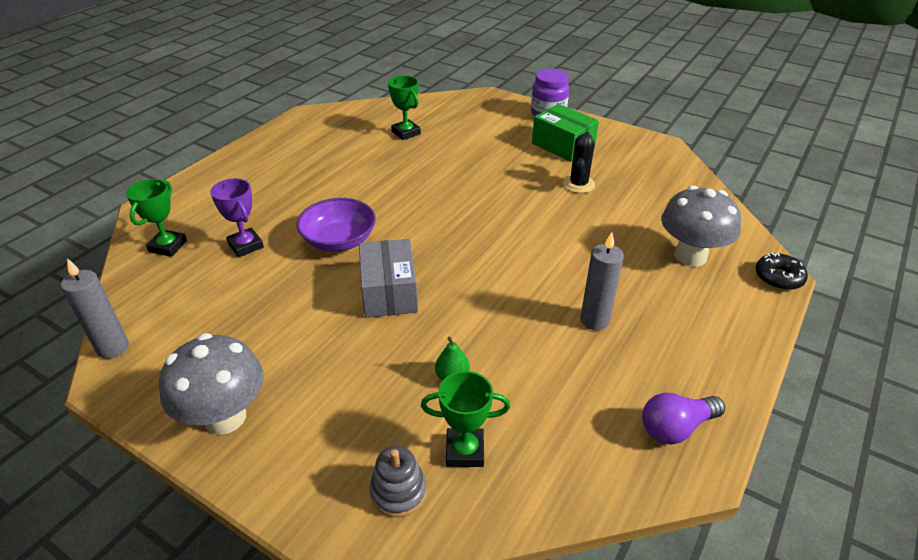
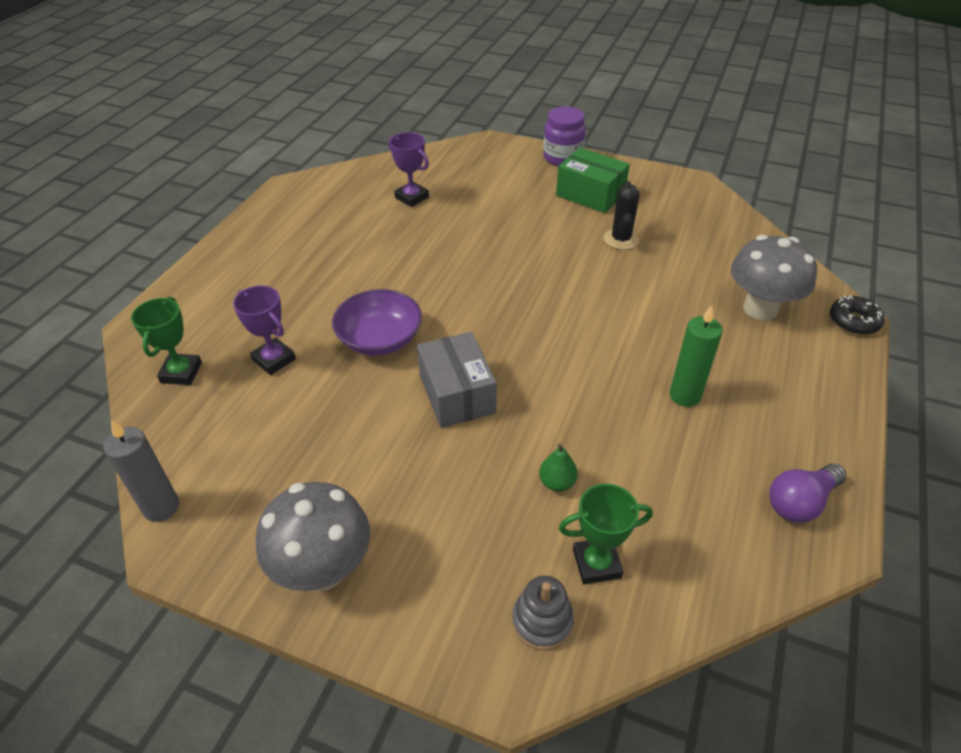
camera: 10 degrees left, 5 degrees up
(406, 133) = (412, 197): green trophy -> purple trophy
(594, 320) = (685, 395): grey candle -> green candle

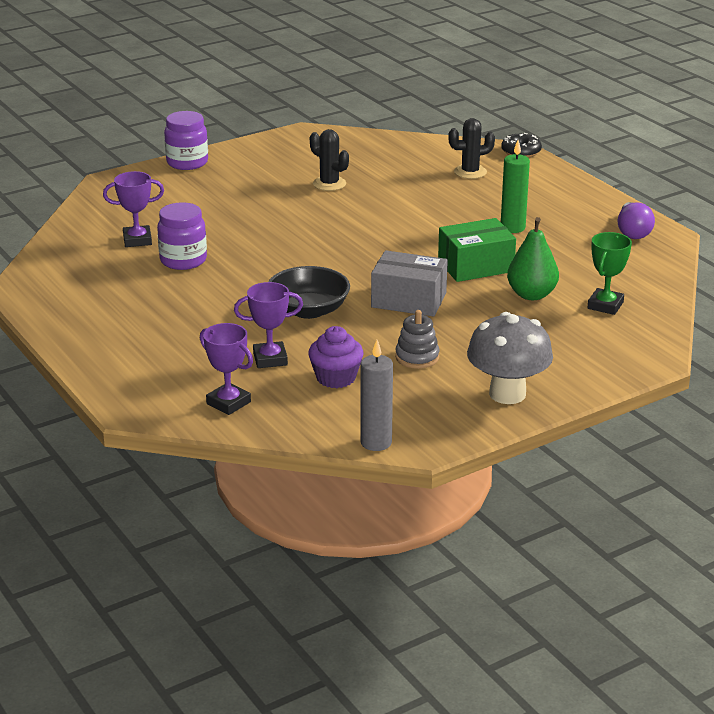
camera: 55 degrees left, 15 degrees down
(181, 372) = (228, 403): green trophy -> purple trophy
(269, 417) = (336, 378): none -> purple cupcake
(380, 339) = (308, 310): purple bowl -> black bowl
(401, 233) = (183, 260): none -> purple jar
(542, 621) = (625, 336): grey stacking toy -> grey stacking toy (417, 357)
(557, 482) = (531, 294): green pear -> green pear, size x1.74
(590, 194) = (256, 172): green box -> green box (475, 266)
(760, 309) = (470, 172): grey mushroom -> black cactus

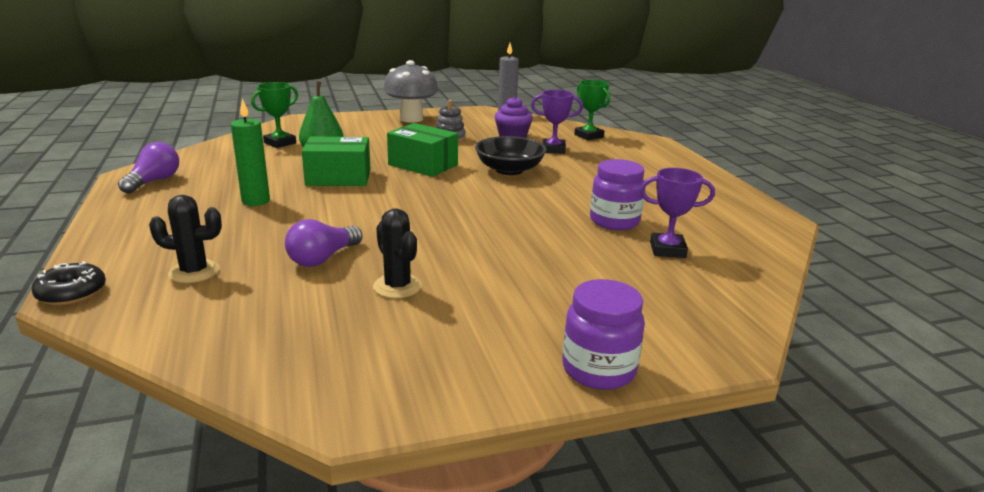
camera: 165 degrees left, 5 degrees down
(228, 403) = (589, 136): purple trophy -> green trophy
(398, 192) = (323, 258): none -> purple light bulb
(408, 300) = (423, 165): grey box -> green box

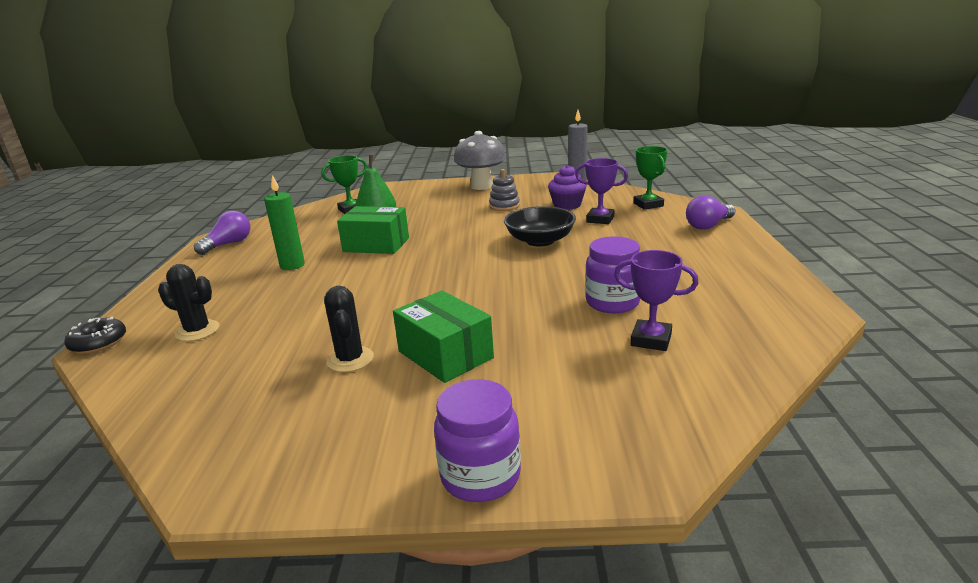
camera: 20 degrees right, 0 degrees up
(323, 258) = (307, 325): purple light bulb -> purple light bulb (708, 225)
(423, 165) = (460, 233): green box -> green box (445, 354)

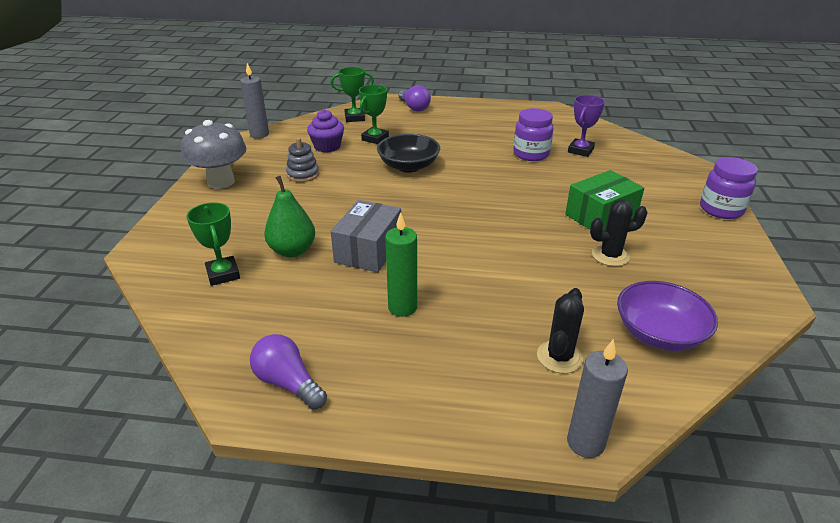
camera: 85 degrees left, 10 degrees up
(98, 343) = (585, 443): black donut -> grey candle
(199, 385) = (659, 333): none -> purple bowl
(376, 245) = (368, 250): green box -> grey box
(600, 219) = (375, 138): purple trophy -> green trophy

